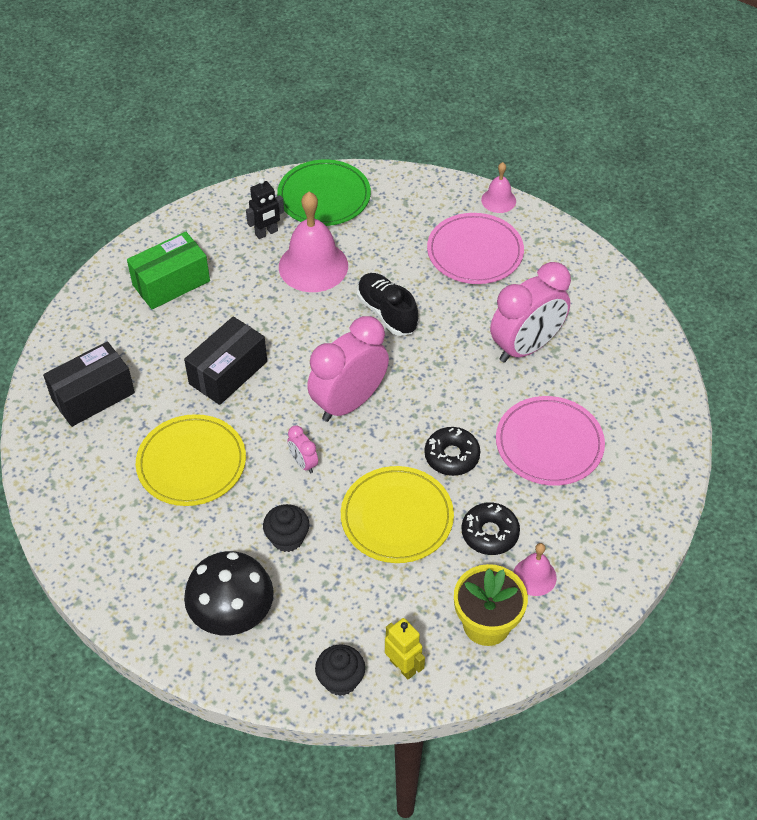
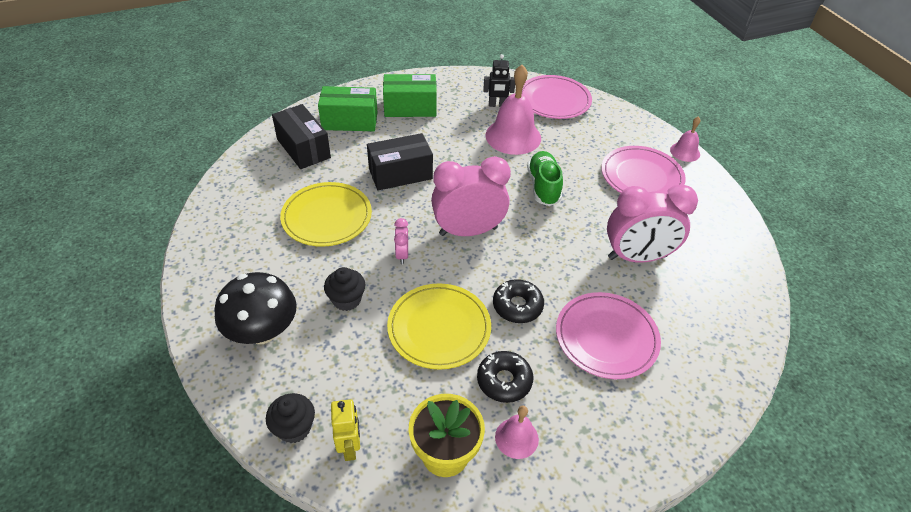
camera: 30 degrees right, 5 degrees down
(93, 396) = (303, 148): black box -> black box turned 60 degrees clockwise
(116, 334) = (350, 121): none -> green box
(324, 196) = (554, 100): green plate -> pink plate
(387, 313) = (543, 186): black shoe -> green shoe

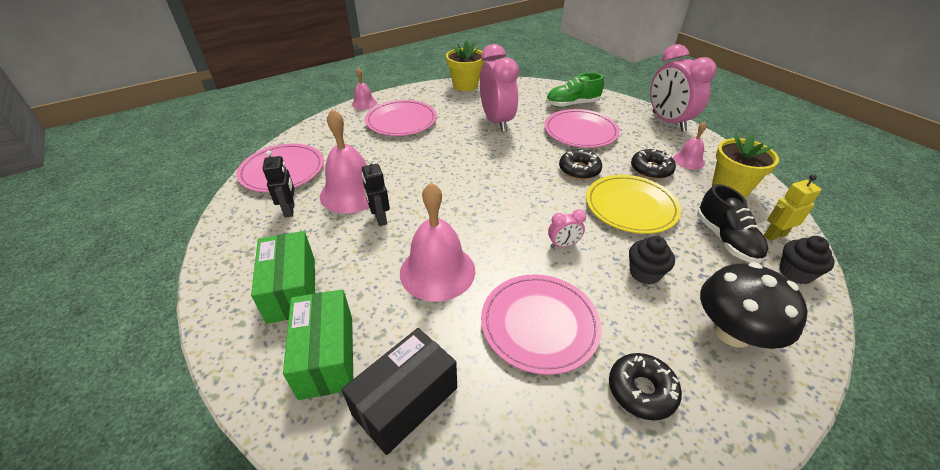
camera: 100 degrees left, 5 degrees down
(251, 253) = (641, 390): none -> black donut
(327, 217) = (539, 324): yellow plate -> pink plate
(361, 392) = (726, 239): none -> black shoe
(400, 174) = (437, 271): black box -> pink bell
(468, 231) = (508, 205): pink clock -> pink clock (668, 122)
(472, 150) = (380, 219): none -> black robot
(543, 186) = (429, 168): green shoe -> green shoe (572, 104)
(744, 246) = (465, 85): none -> yellow flower pot

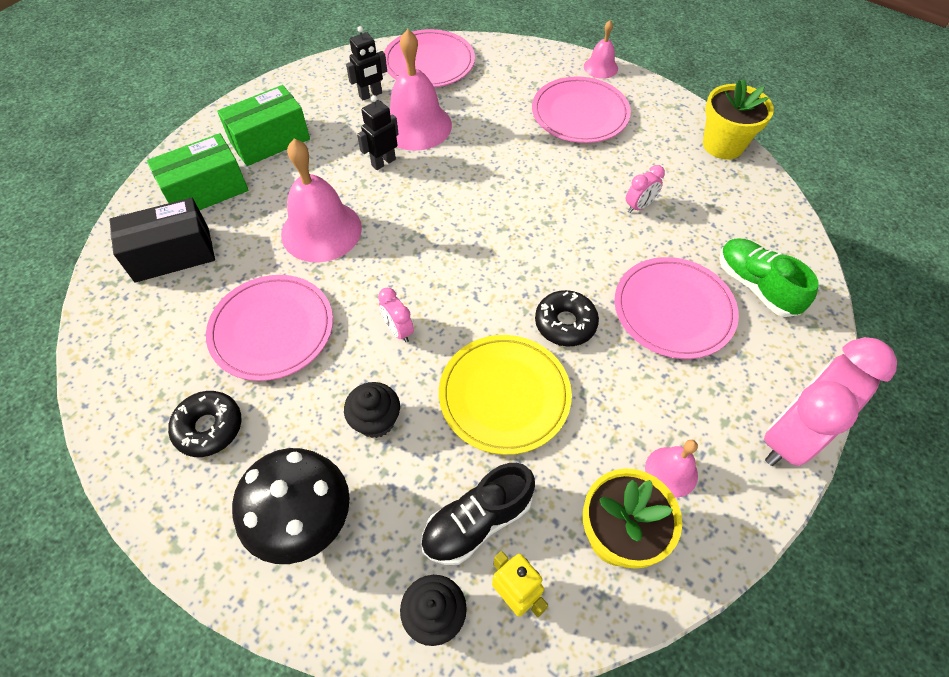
camera: 70 degrees right, 15 degrees up
(405, 401) = (172, 254): black box -> black box turned 45 degrees counterclockwise
(497, 122) = (639, 206): pink clock -> pink clock, size x0.43
(651, 169) = (614, 416): black donut -> none

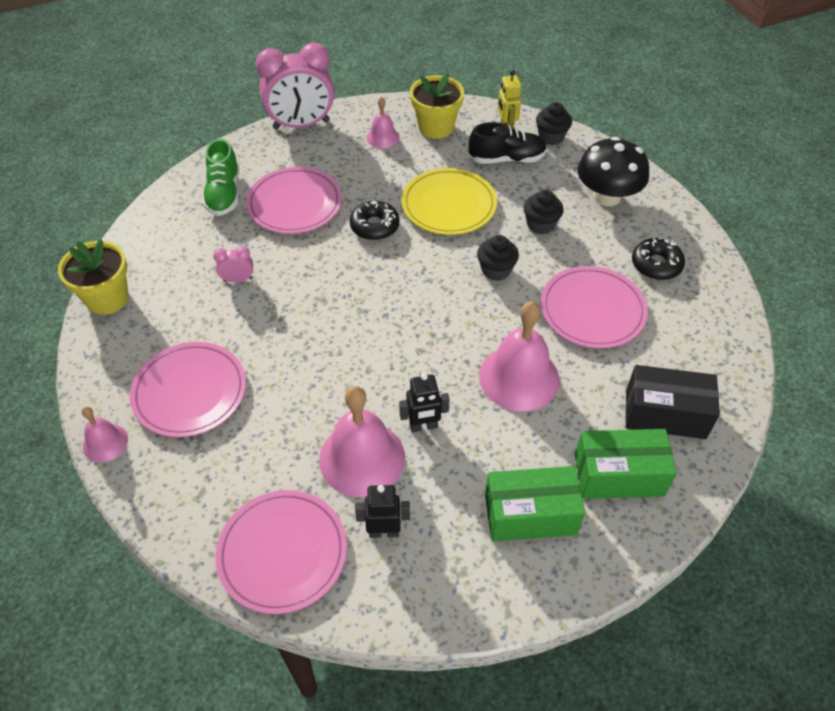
camera: 150 degrees left, 5 degrees down
(398, 330) = (496, 270): pink clock -> black cupcake

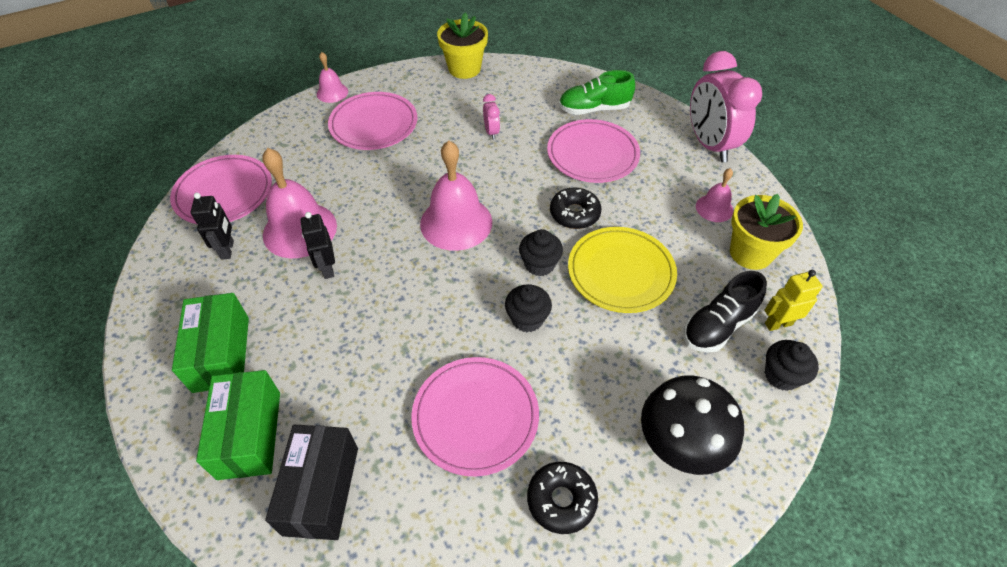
camera: 85 degrees right, 0 degrees up
(507, 159) = (718, 325): black shoe -> black shoe turned 60 degrees clockwise
(519, 377) = (379, 343): pink bell -> pink bell (456, 222)
(540, 225) = (608, 363): black cupcake -> black cupcake (539, 264)

